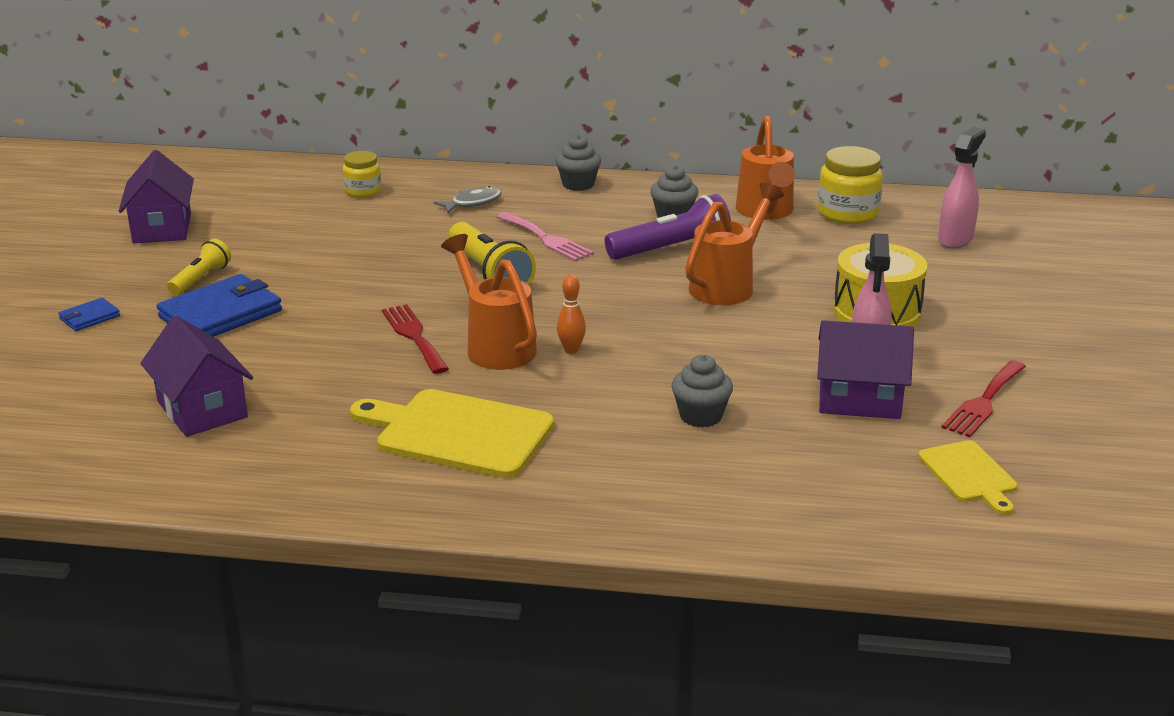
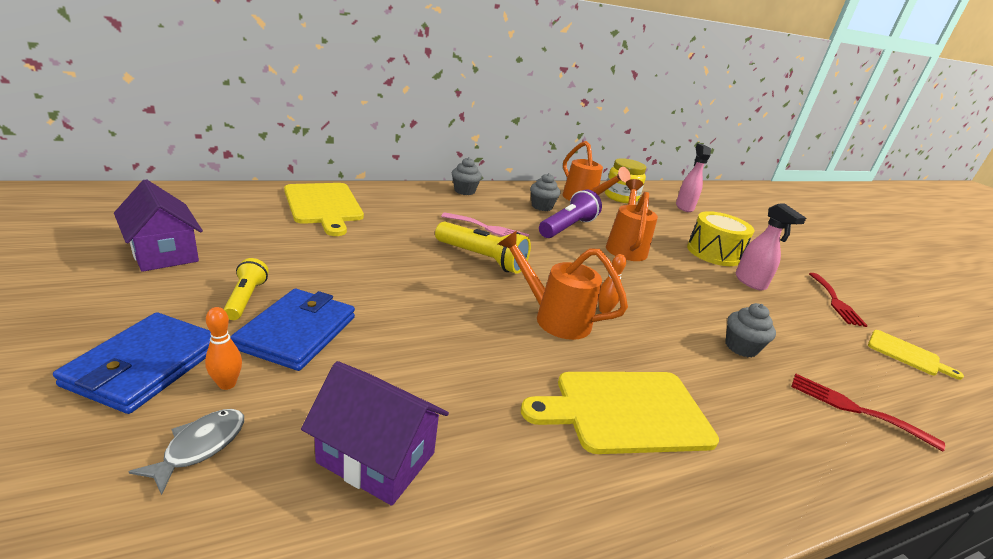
camera: 35 degrees left, 0 degrees up
(89, 317) = (145, 365): blue wallet -> blue wallet, size x2.05
(136, 341) = (227, 384): none -> orange bowling pin
(363, 191) = (323, 205): yellow jar -> yellow cutting board
(414, 336) = (487, 321): red fork -> red fork (854, 409)
(472, 203) = (412, 208): grey fish -> grey fish (200, 447)
(859, 399) = (789, 313): purple house -> none

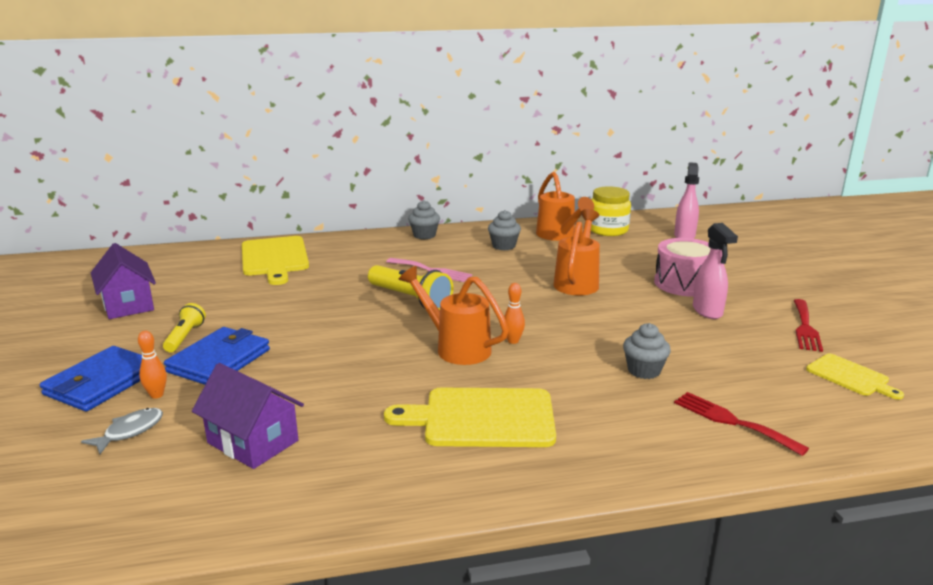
camera: 15 degrees right, 5 degrees down
(567, 227) = (521, 265): purple flashlight -> none
(713, 253) = (684, 283): yellow drum -> pink drum

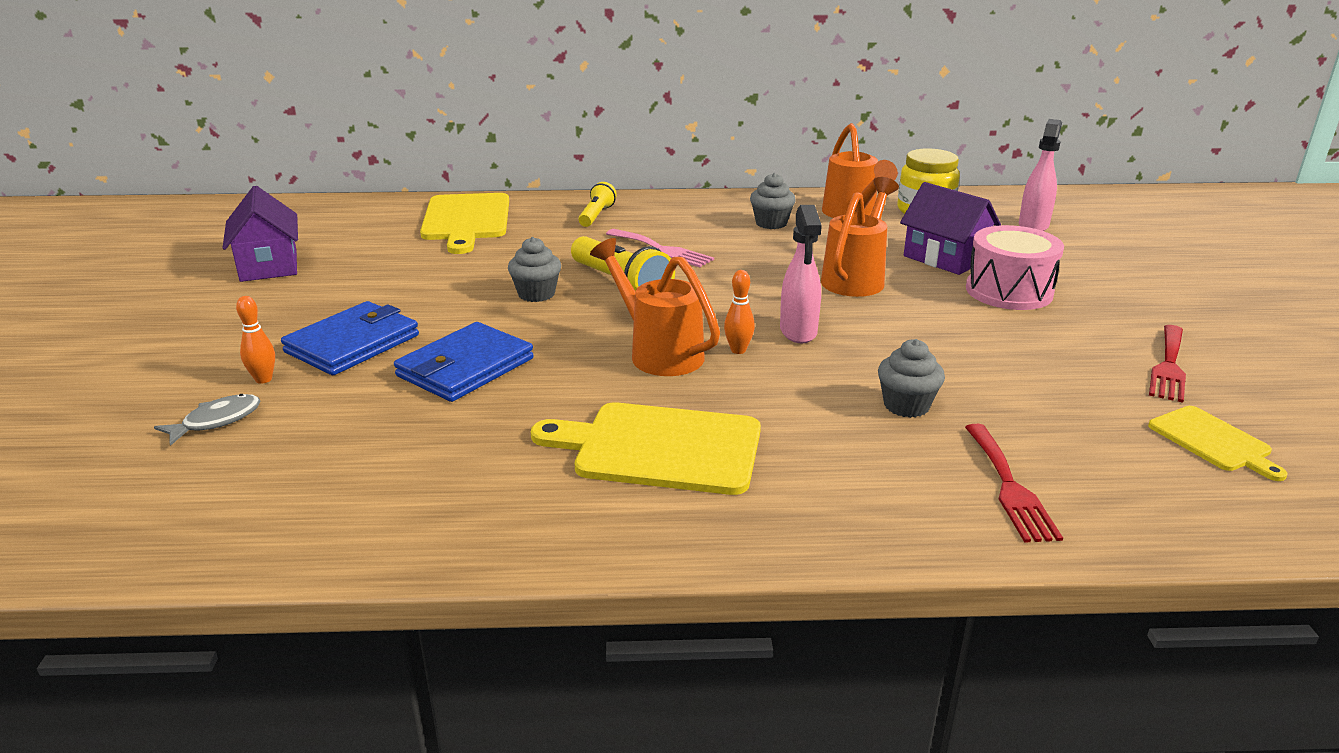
camera: 10 degrees right, 5 degrees up
(101, 383) = (204, 358): blue wallet -> blue wallet (465, 367)
(185, 337) = (322, 311): yellow flashlight -> yellow flashlight (596, 215)
(253, 442) = (357, 449): purple house -> purple house (945, 258)
(424, 235) = (669, 202): grey cupcake -> grey cupcake (536, 294)
(707, 311) = (1029, 332): pink spray bottle -> pink spray bottle (798, 332)
(732, 421) = (1009, 487): red fork -> red fork turned 150 degrees counterclockwise

